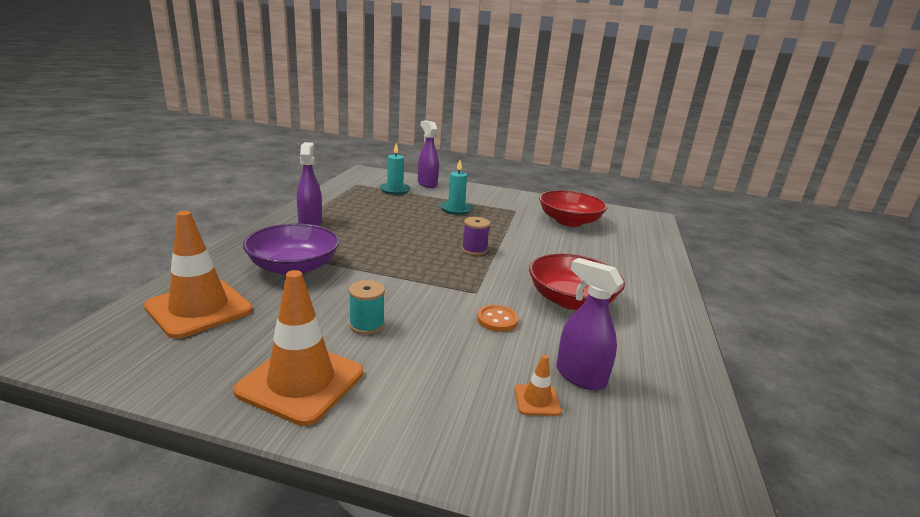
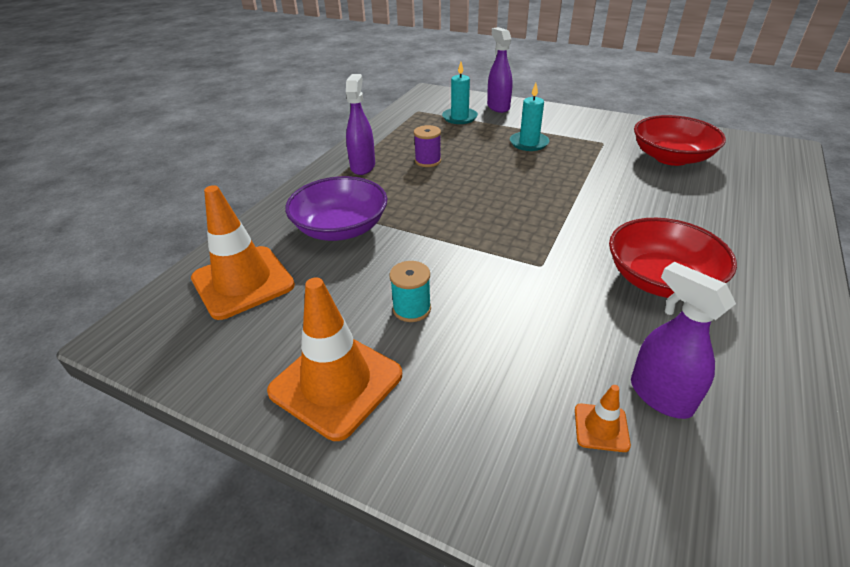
camera: 15 degrees right, 15 degrees up
(474, 250) = (545, 203): purple spool -> purple spool (428, 161)
(497, 320) = (563, 307): orange button -> none

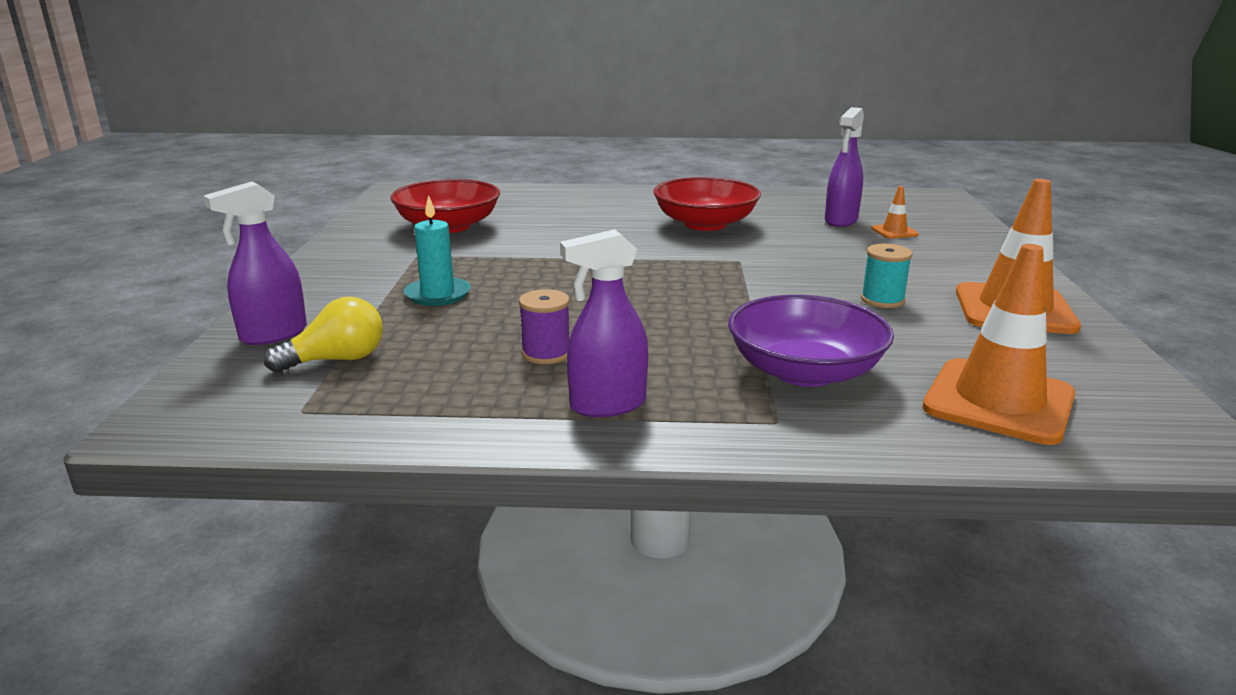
camera: 115 degrees left, 15 degrees down
(459, 118) = (336, 360): turquoise candle -> yellow light bulb

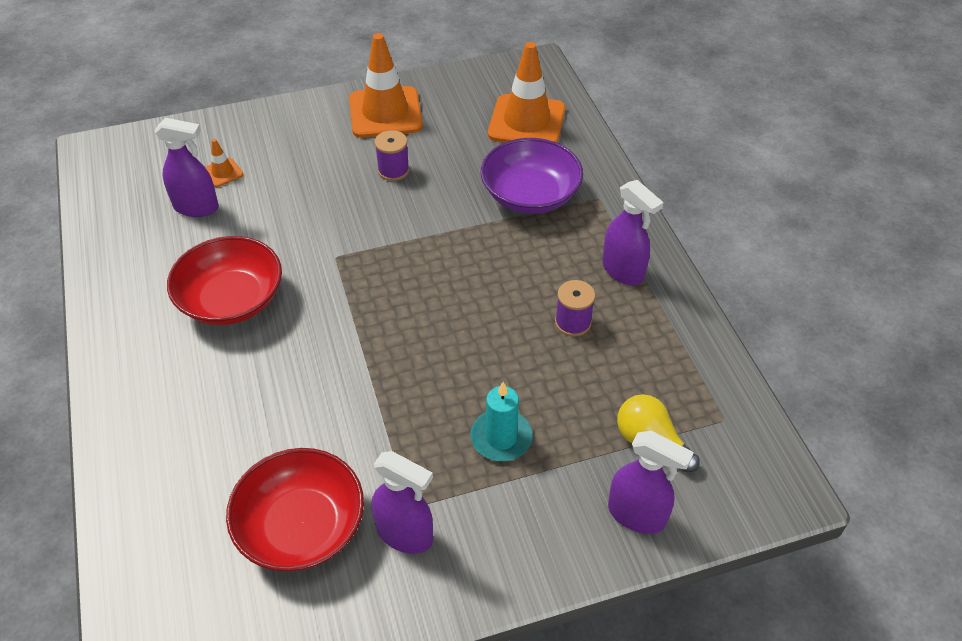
camera: 110 degrees left, 25 degrees up
(395, 252) = (405, 534): none -> purple spray bottle
(882, 300) = (393, 170): turquoise spool -> purple spool

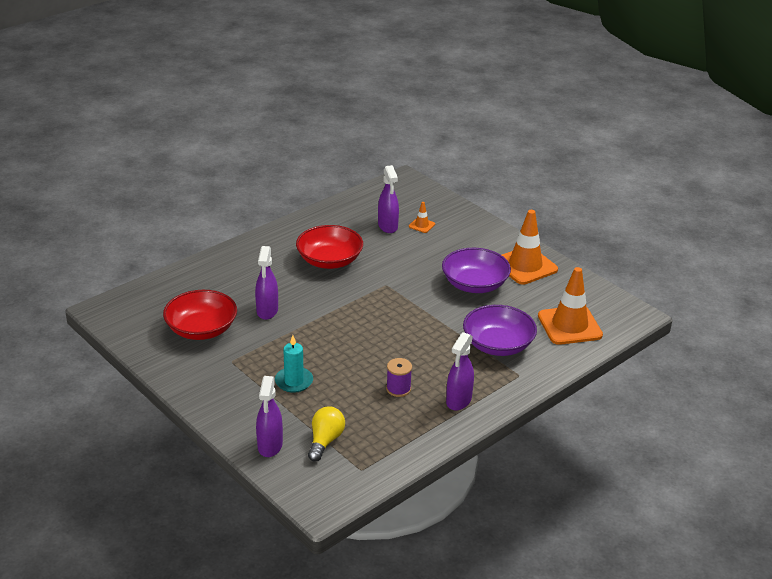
camera: 65 degrees right, 15 degrees down
(393, 170) = (474, 284): purple spool -> purple bowl
(405, 534) = (214, 364): purple spray bottle -> purple spray bottle (267, 311)

